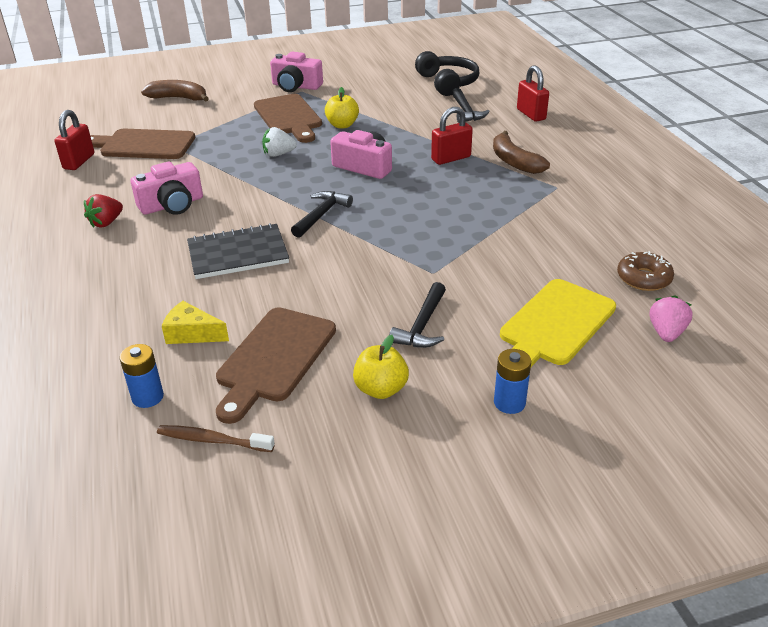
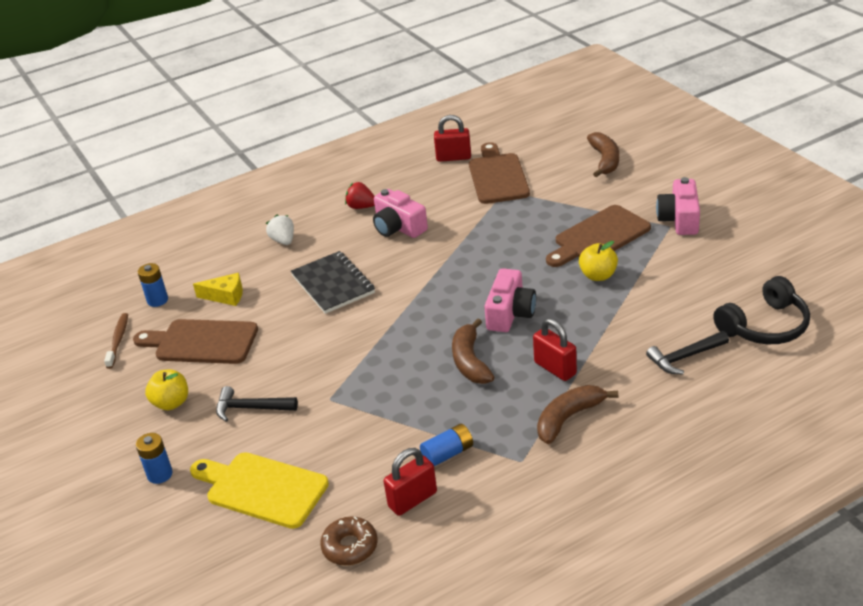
camera: 80 degrees right, 0 degrees up
(192, 334) = (225, 296): yellow cheese -> yellow cheese turned 90 degrees clockwise
(278, 154) = (513, 254): white strawberry -> white strawberry (283, 241)
(321, 215) = (407, 311): black hammer -> none
(419, 193) = (470, 361): none -> brown banana
(531, 114) = (708, 414): red padlock -> red padlock (412, 499)
(537, 217) = (448, 453): none -> blue battery
(666, 333) = (261, 568): pink strawberry -> none

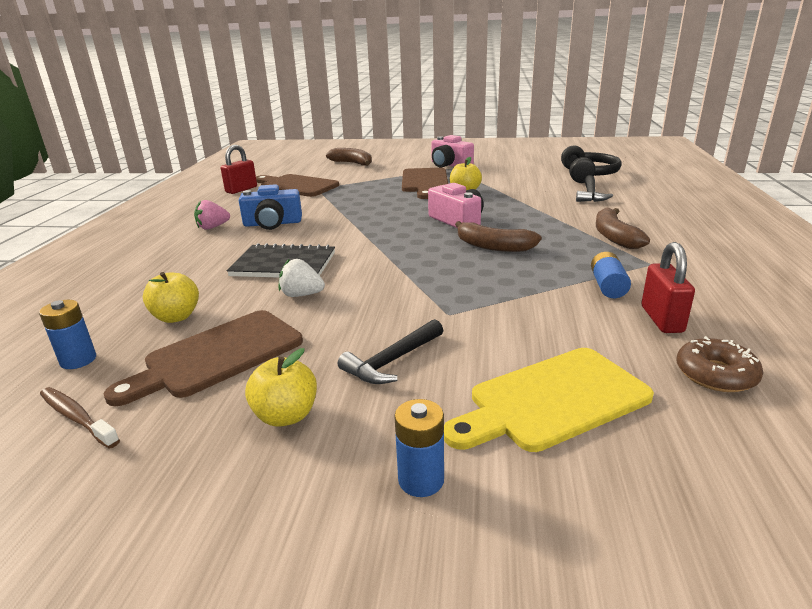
camera: 55 degrees left, 10 degrees down
(225, 296) = (176, 317): yellow cheese -> yellow apple
(283, 241) = (170, 266): white strawberry -> white strawberry (301, 295)
(361, 207) = (213, 227): red strawberry -> pink strawberry
(398, 227) = (272, 223): pink camera -> blue camera
(555, 368) = (547, 225): red padlock -> none

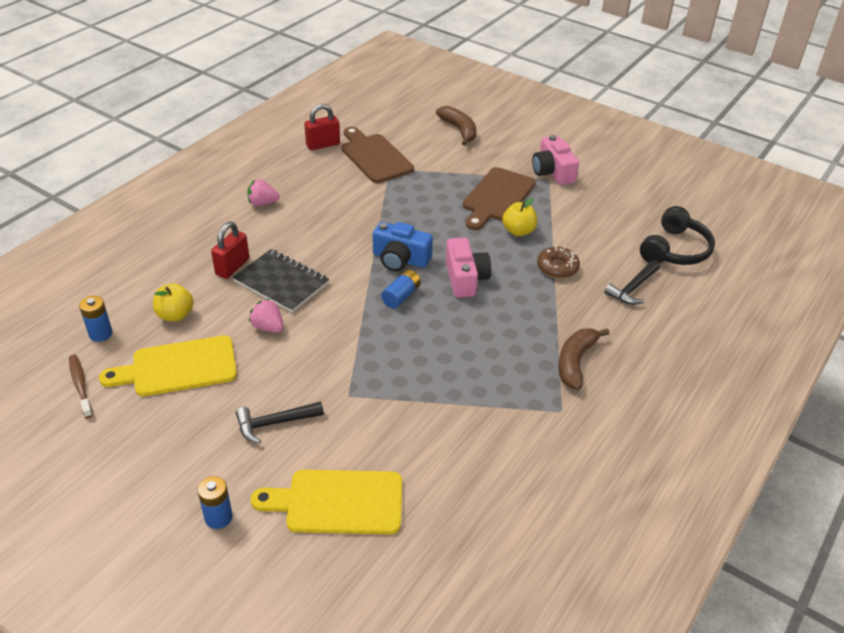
camera: 25 degrees right, 15 degrees up
(218, 355) = (178, 367): brown cutting board -> yellow cutting board
(272, 223) = (311, 217): blue camera -> blue camera (400, 259)
(286, 415) = (184, 438): yellow apple -> none
(301, 295) = (268, 327): white strawberry -> pink strawberry
(493, 246) = (458, 330): brown banana -> none
(607, 286) = (493, 420): blue battery -> blue battery (401, 296)
(661, 319) = (489, 472): red padlock -> red padlock (232, 267)
(715, 374) = (461, 535): brown donut -> brown donut (557, 267)

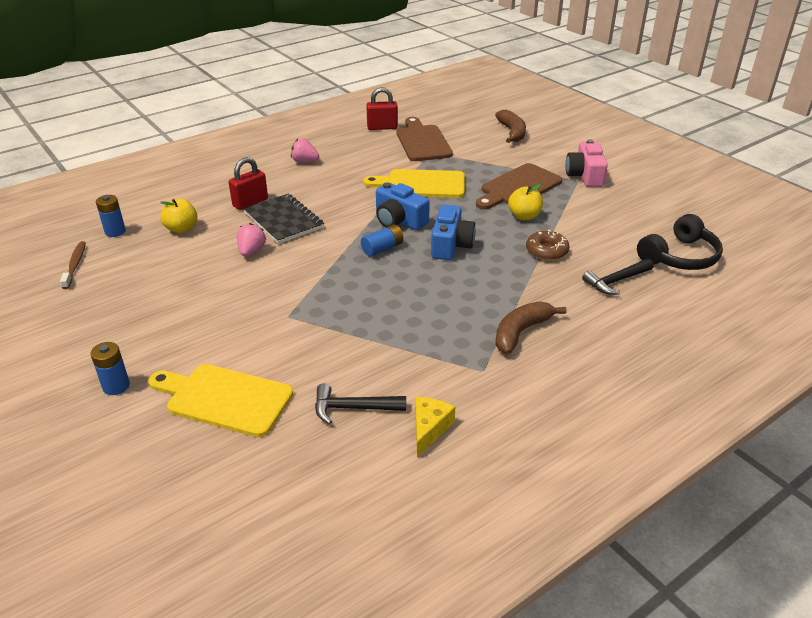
camera: 20 degrees right, 5 degrees down
(178, 367) = (159, 267): yellow cutting board -> yellow cutting board (421, 184)
(268, 327) = (251, 251): pink strawberry -> pink strawberry turned 45 degrees clockwise
(274, 423) = (210, 324): black hammer -> black hammer (353, 408)
(465, 278) = (451, 245): pink camera -> blue camera
(544, 483) = (429, 429): none -> yellow cheese

